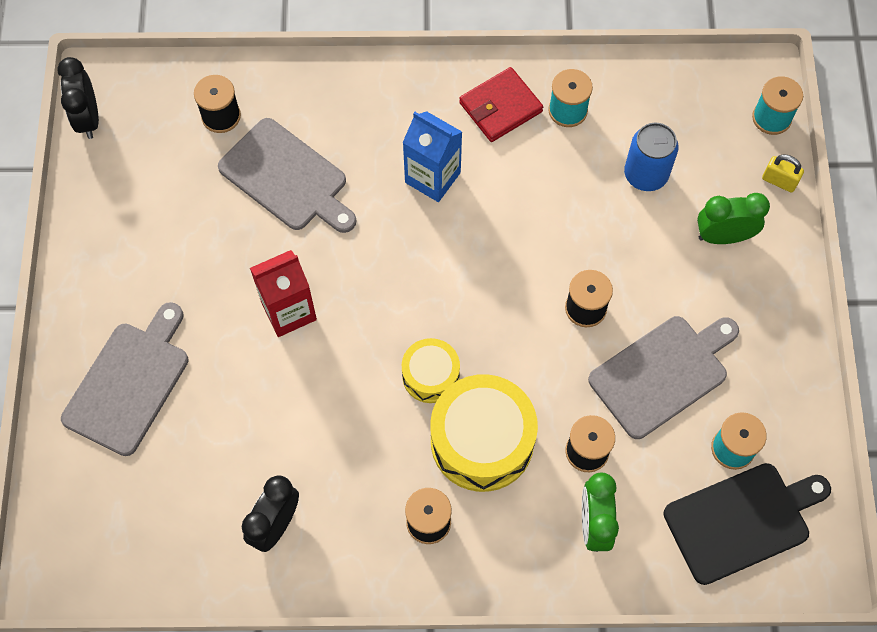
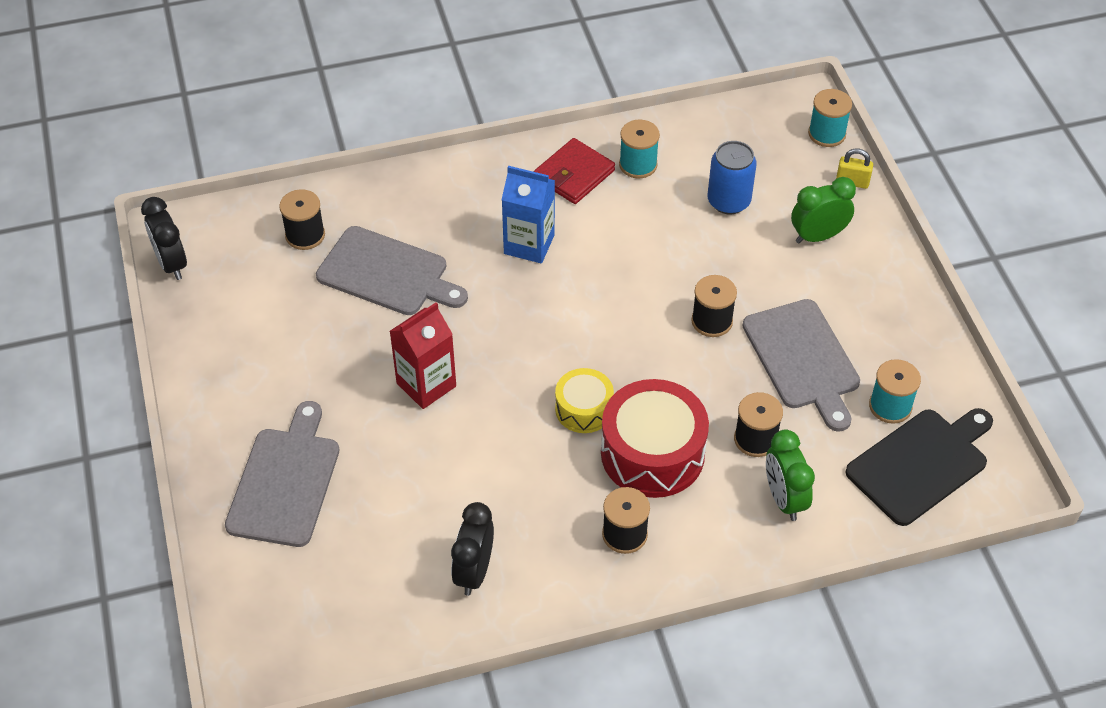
camera: 15 degrees left, 15 degrees down
(482, 441) = (652, 453): yellow drum -> red drum
(662, 373) = (803, 359): grey cutting board -> grey cutting board turned 120 degrees clockwise

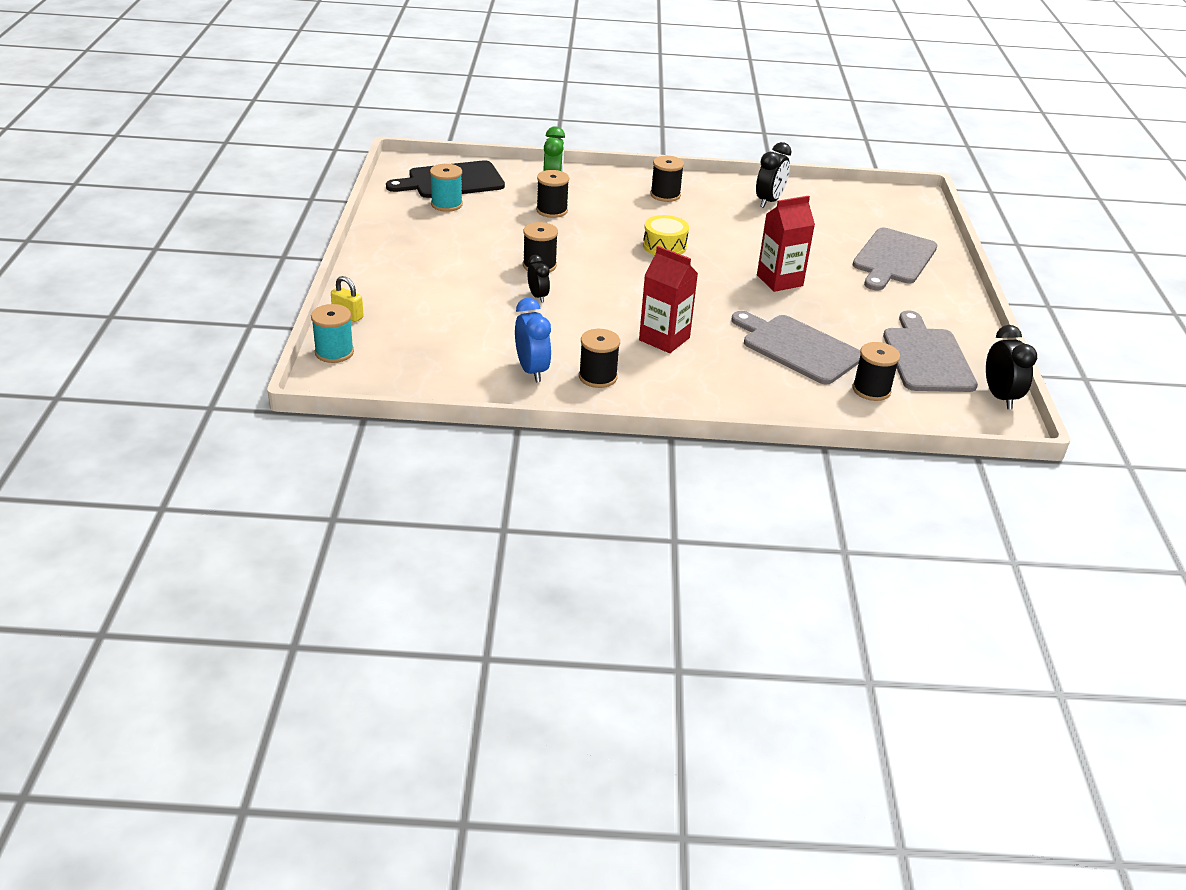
camera: 165 degrees left, 15 degrees down
(529, 244) = (664, 339): blue carton -> red carton
(574, 174) = (598, 377): red wallet -> black spool
(638, 165) = (532, 370): turquoise spool -> blue clock
(652, 453) = (627, 219): red drum -> none
(686, 268) = (538, 296): none -> black clock
(728, 201) = (468, 327): blue can -> none
(803, 359) = (487, 235): grey cutting board -> grey cutting board (926, 357)
(818, 236) = (412, 291): green clock -> none

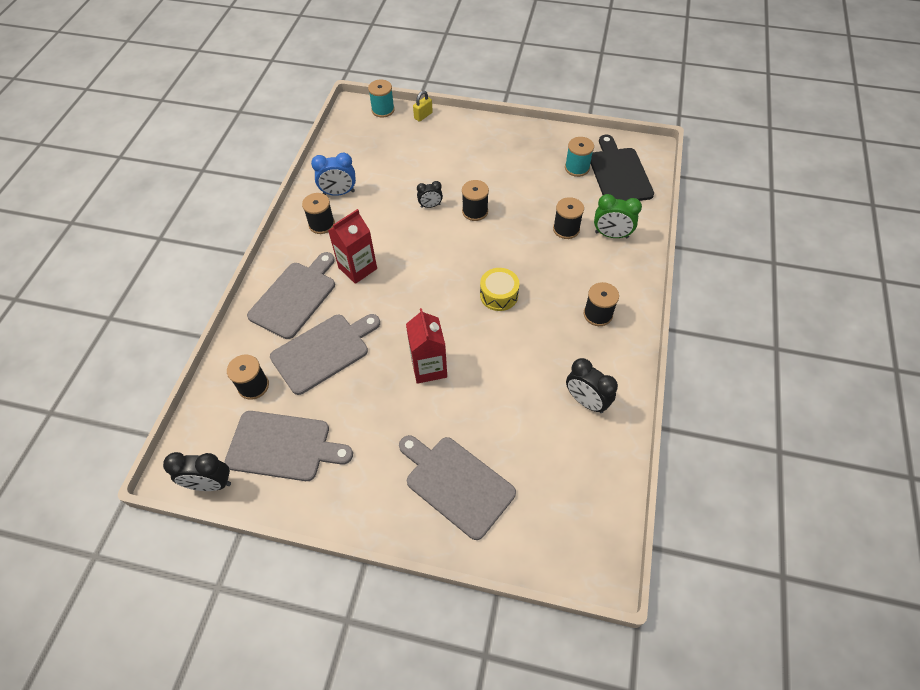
camera: 105 degrees right, 20 degrees up
(731, 380) = (295, 297): none -> grey cutting board

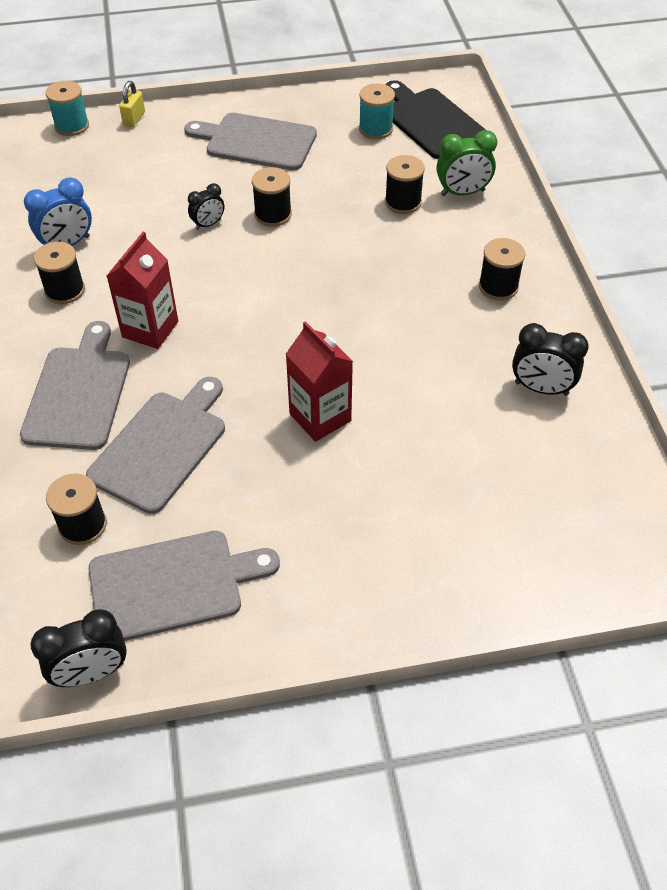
camera: 25 degrees left, 5 degrees down
(456, 483) = (437, 541): grey cutting board -> grey cutting board (256, 141)
(499, 295) = (362, 303): yellow drum -> none

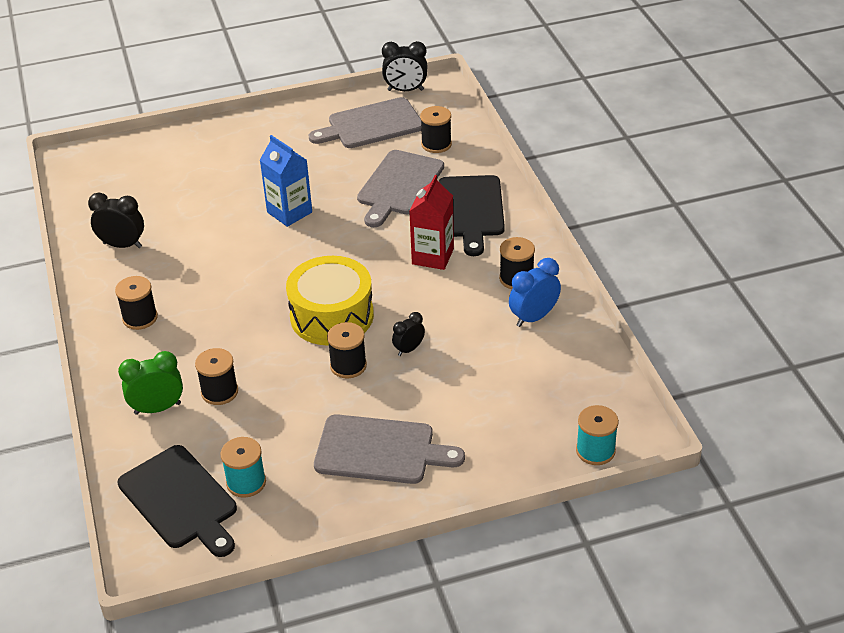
camera: 175 degrees right, 10 degrees down
(79, 393) = (471, 210): grey cutting board -> black cutting board
(91, 673) = (405, 90): black clock -> black clock turned 150 degrees counterclockwise
(134, 119) = (528, 468): yellow padlock -> none
(282, 267) = (332, 316): none -> yellow drum
(320, 417) = (289, 212): red carton -> blue carton

